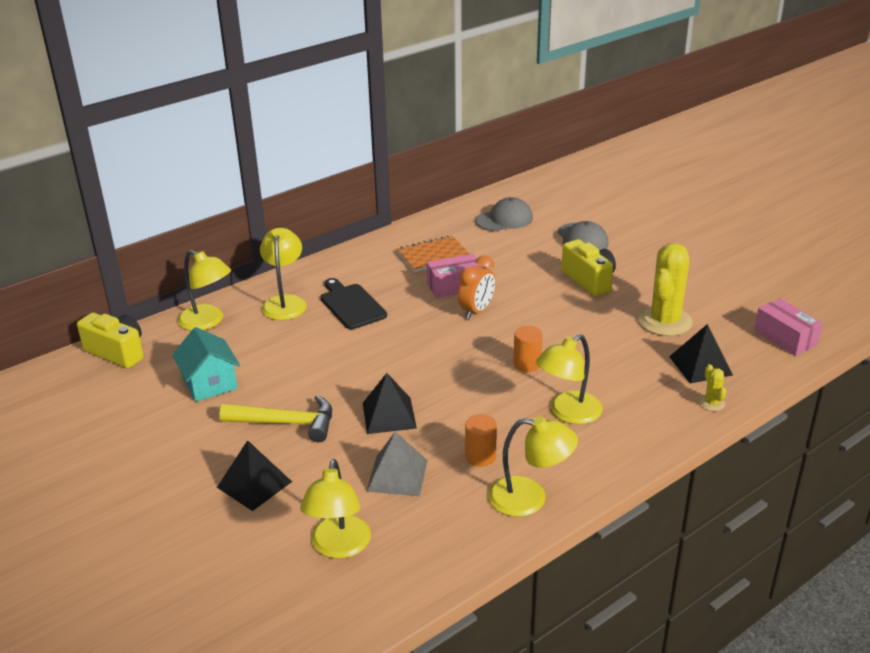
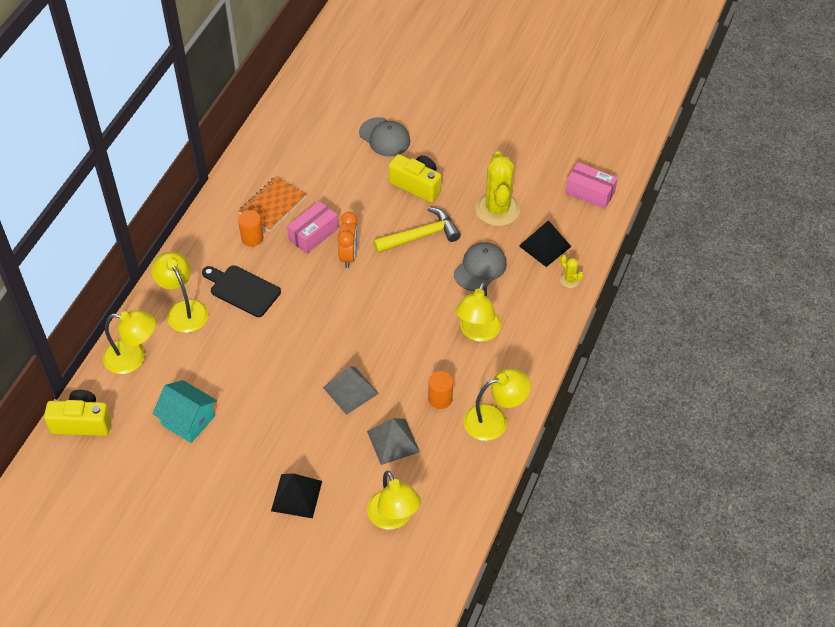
camera: 30 degrees left, 20 degrees up
(286, 423) = (279, 431): yellow hammer -> yellow hammer (421, 236)
(389, 415) = (350, 390): black pyramid -> grey pyramid
(504, 219) = (305, 136): grey cap -> grey cap (480, 268)
(527, 364) = (421, 296): orange cylinder -> orange cylinder (252, 238)

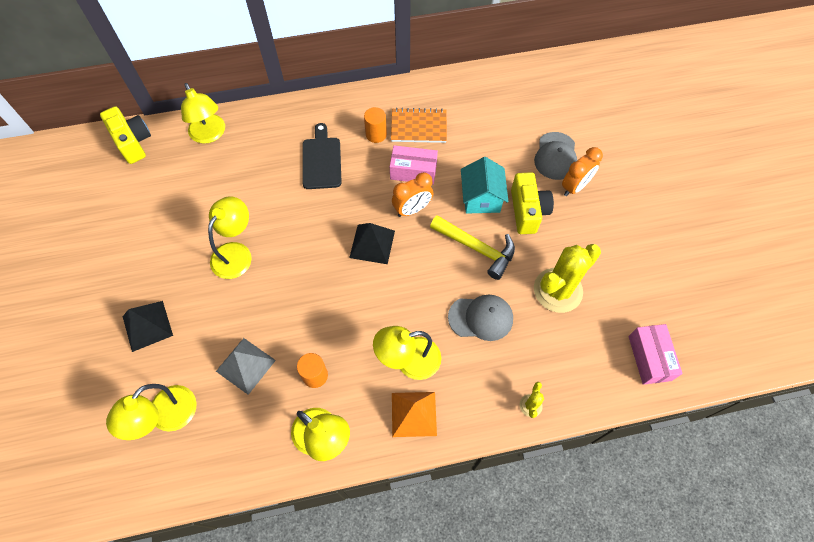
camera: 55 degrees right, 10 degrees up
(184, 309) = (275, 136): yellow lamp -> yellow lamp (236, 253)
(188, 420) = (175, 205): turquoise house -> turquoise house (481, 198)
(350, 390) = (277, 298): grey pyramid -> none
(422, 144) = (574, 187): none -> orange clock
(521, 353) = (414, 414): none -> orange pyramid
(545, 246) = (551, 357): black pyramid -> black pyramid (372, 244)

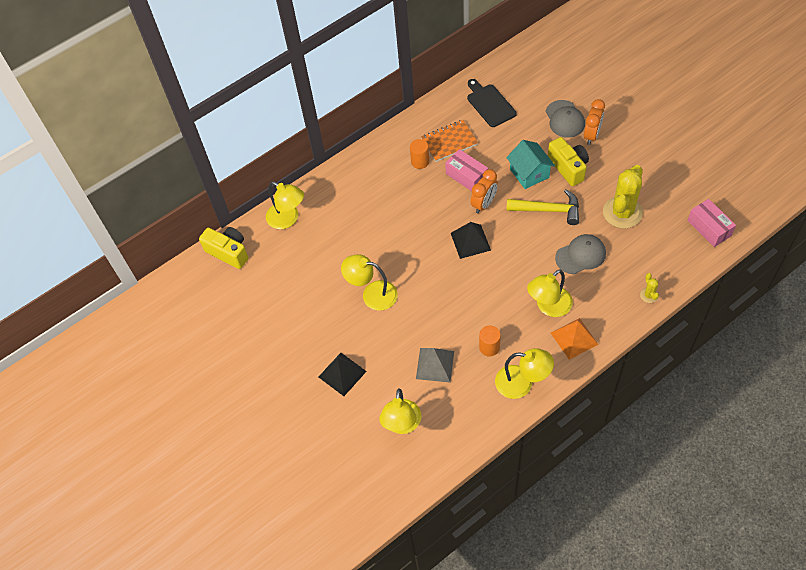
camera: 20 degrees left, 5 degrees down
(236, 253) = (372, 294): yellow lamp -> yellow lamp turned 75 degrees counterclockwise
(321, 160) = (391, 199): black cutting board -> black cutting board (490, 104)
(413, 171) = (466, 176): pink box -> pink box turned 60 degrees clockwise

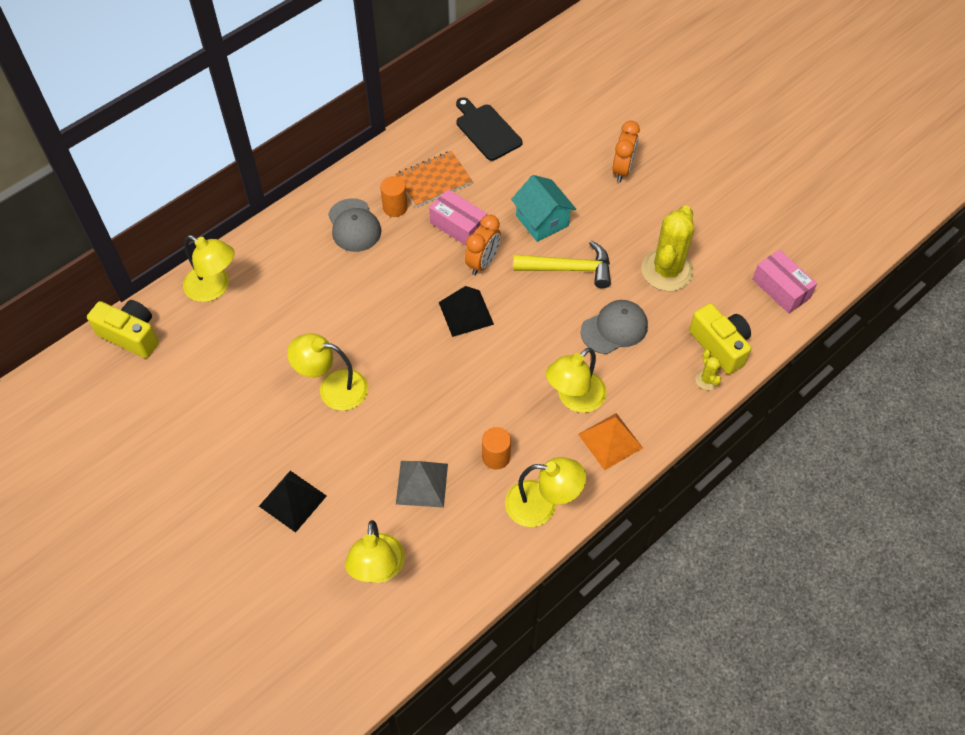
camera: 10 degrees left, 0 degrees up
(565, 119) = (586, 149): grey cap -> grey cap (354, 225)
(568, 167) = (593, 212): yellow camera -> yellow camera (720, 346)

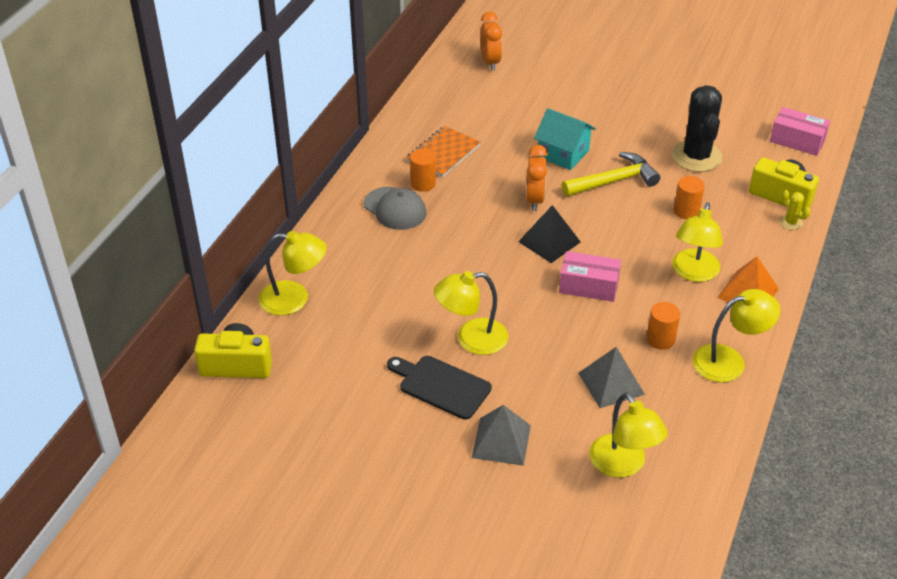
camera: 25 degrees left, 15 degrees down
(292, 501) = (501, 441): black pyramid -> grey pyramid
(458, 226) = (492, 180): pink box -> pink box (588, 286)
(486, 130) = (462, 103): black cutting board -> black cutting board (441, 386)
(614, 328) = (686, 211): grey cap -> orange cylinder
(622, 170) = (603, 98): orange clock -> orange clock (490, 62)
(667, 270) = (696, 156): yellow cactus -> black cactus

